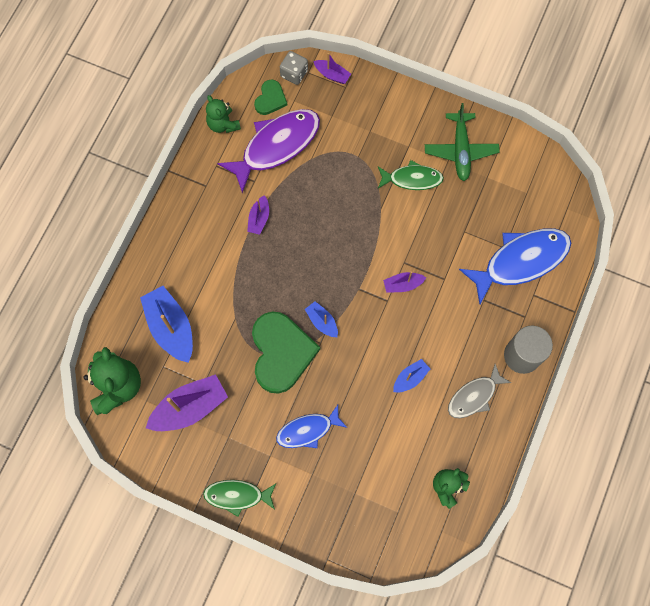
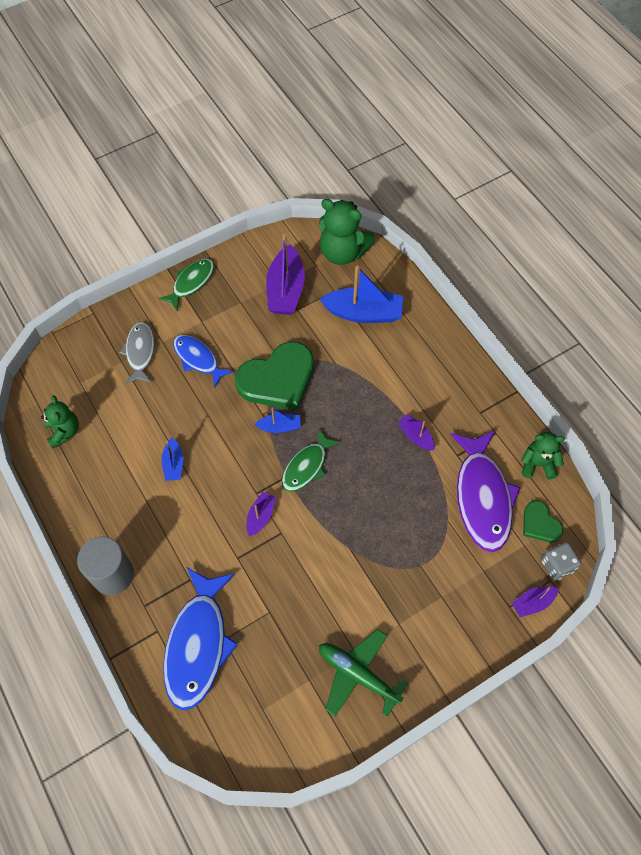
camera: 125 degrees right, 10 degrees down
(281, 353) = (277, 379): green heart -> green heart turned 60 degrees counterclockwise
(308, 430) = (198, 359): blue fish -> blue fish turned 60 degrees counterclockwise
(412, 179) = (360, 601): green fish -> green fish (307, 466)
(474, 396) = (114, 506): grey fish -> grey fish (140, 352)

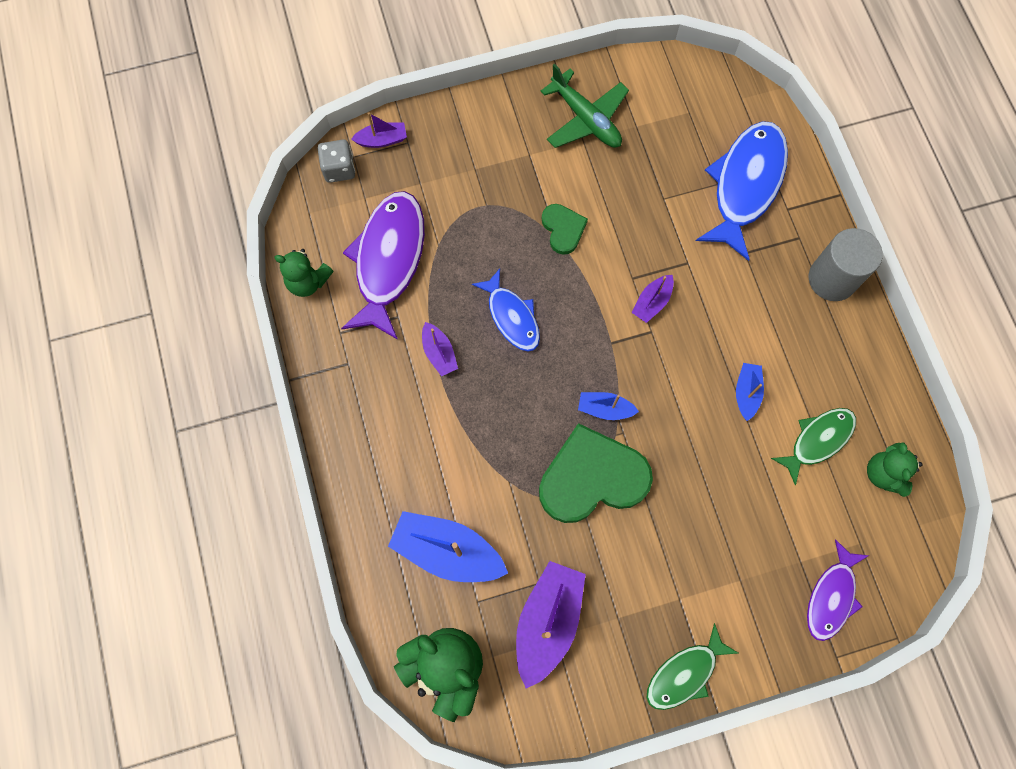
camera: 165 degrees left, 10 degrees up
(98, 346) = (831, 596): none -> purple fish
(140, 352) = (773, 570): grey fish -> none
(198, 359) = (694, 537): blue fish -> blue fish (511, 316)
(307, 466) = (583, 349): green fish -> green fish (817, 440)
(540, 524) = (337, 215): green heart -> green heart (563, 229)

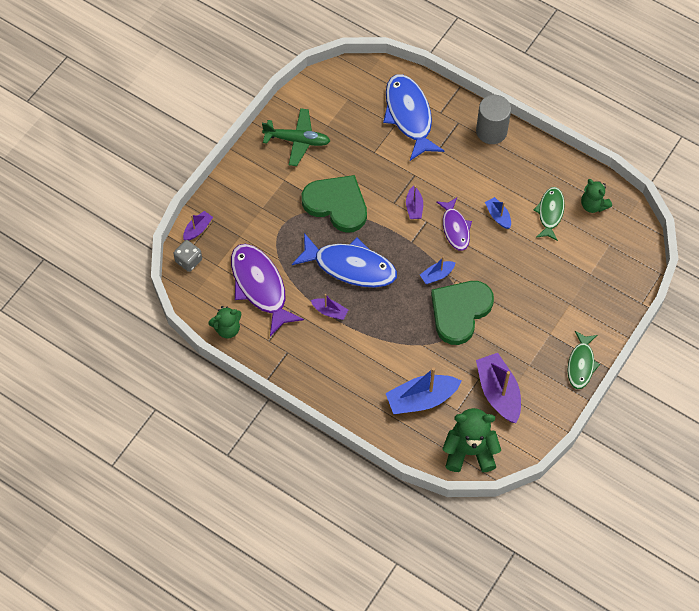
camera: 40 degrees left, 10 degrees down
(511, 316) = (350, 266): blue fish -> blue fish, size x1.70
(563, 229) = (337, 204): green heart -> green heart, size x1.98
(831, 596) = (616, 278): purple fish -> purple fish (455, 228)

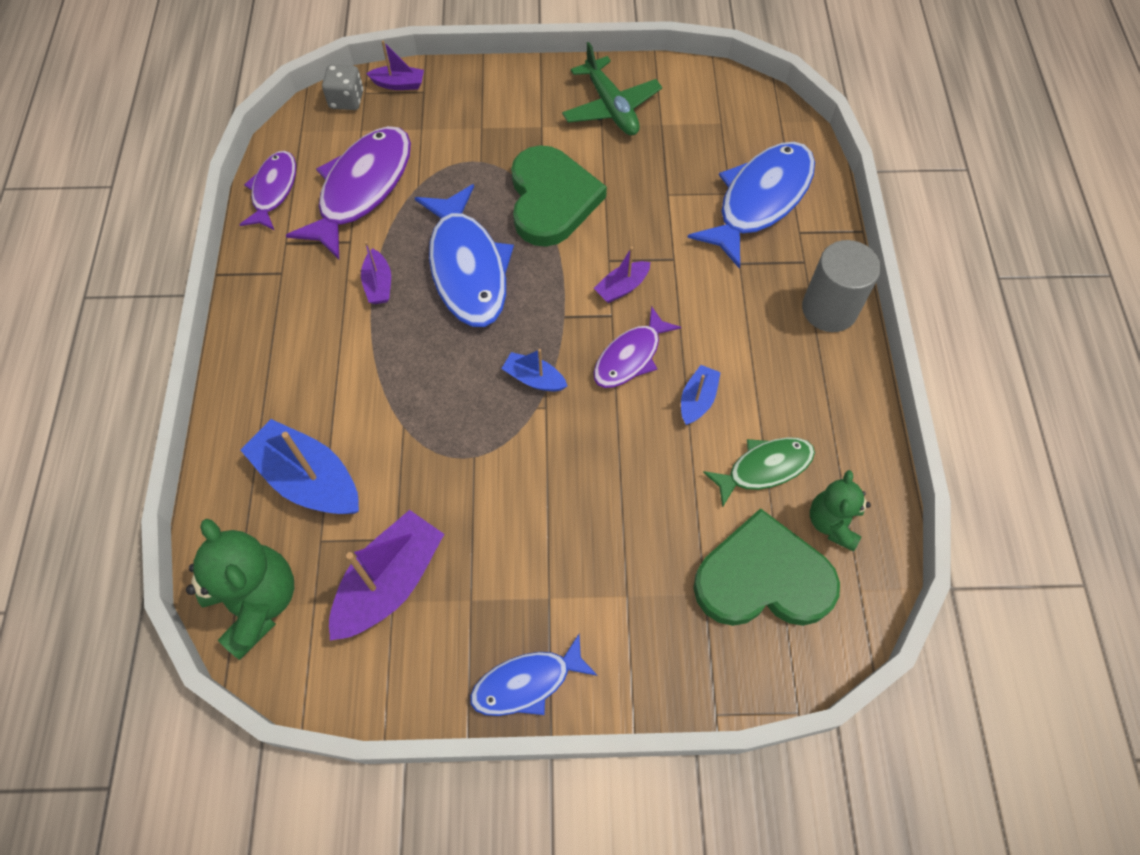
camera: 55 degrees right, 0 degrees up
(227, 329) = (273, 190): green teddy bear -> purple fish
(460, 311) = (495, 444): green heart -> green heart (763, 578)
(581, 364) = (527, 683): green fish -> blue fish

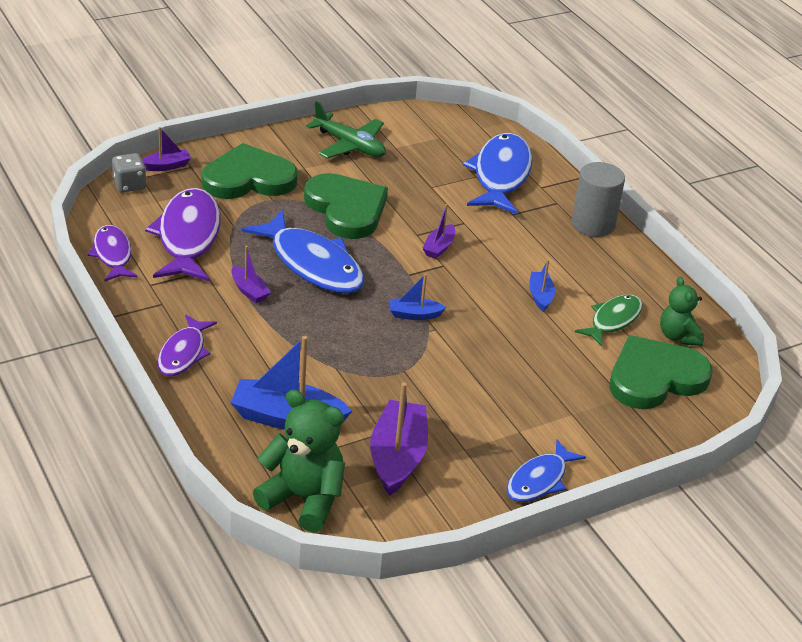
camera: 30 degrees left, 25 degrees down
(472, 125) = (248, 179): none -> green heart
(630, 356) = (475, 284): purple fish -> purple fish (183, 353)

